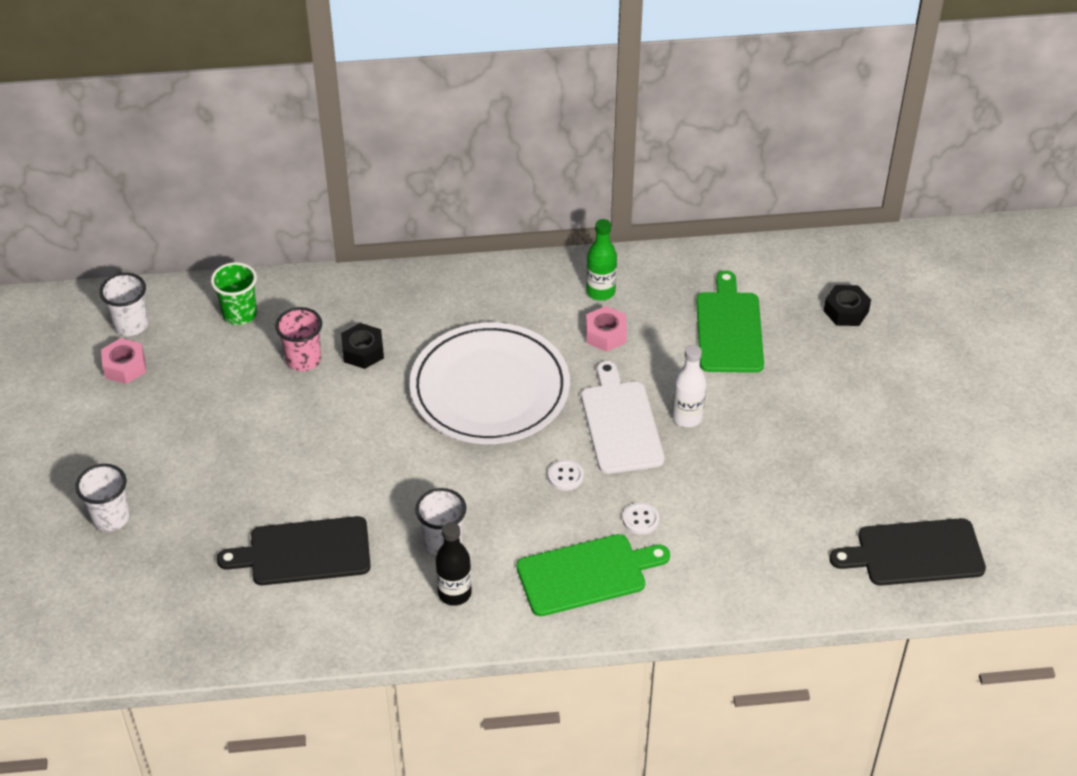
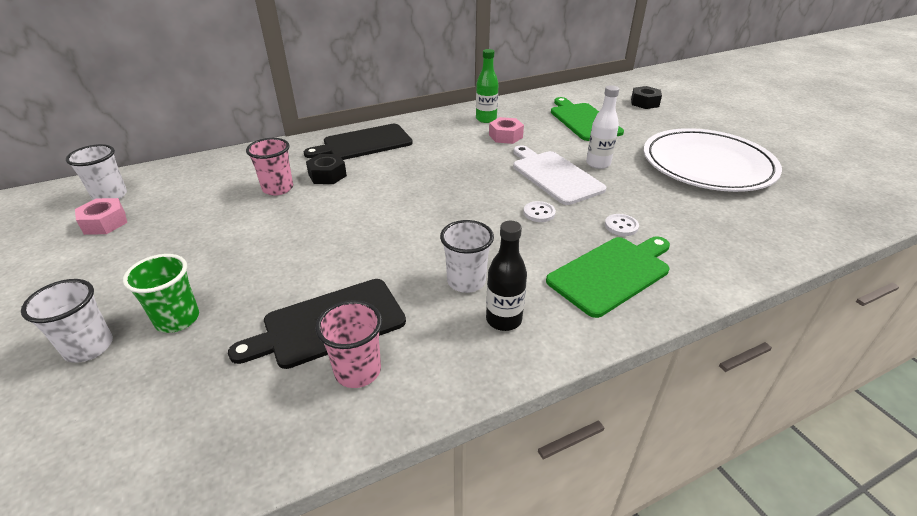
camera: 20 degrees left, 10 degrees down
(240, 314) = (213, 173): green cup -> green cup (177, 319)
(313, 604) = (358, 371): none -> pink cup
(490, 389) = (442, 176): white plate -> white plate (707, 165)
(914, 553) = (832, 201): black cutting board -> black cutting board (364, 143)

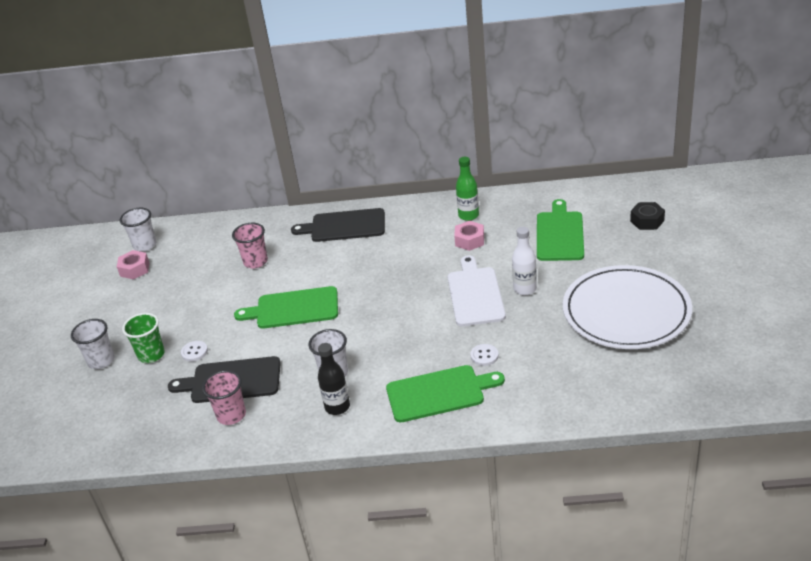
camera: 30 degrees right, 0 degrees up
(327, 175) = (297, 256): black nut -> none
(359, 224) = (293, 308): none -> green cutting board
(539, 213) = (430, 328): white button -> white button (194, 352)

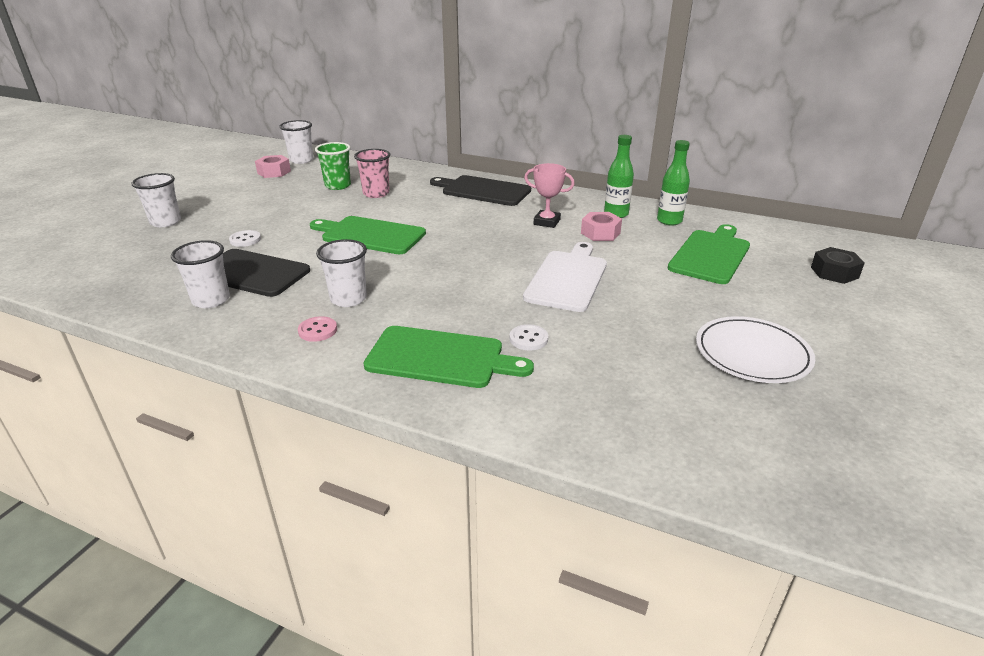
camera: 20 degrees right, 5 degrees down
(151, 355) = (208, 230): green cup -> green cup (338, 186)
(231, 415) = (211, 300): pink cup -> white cup
(337, 407) = (317, 330): black bottle -> pink button
(421, 243) = (547, 222): none -> pink trophy
(512, 209) = (669, 221): none -> green bottle
(525, 289) = (631, 291): white bottle -> none
(626, 312) = (752, 353): white plate -> white plate, size x0.60

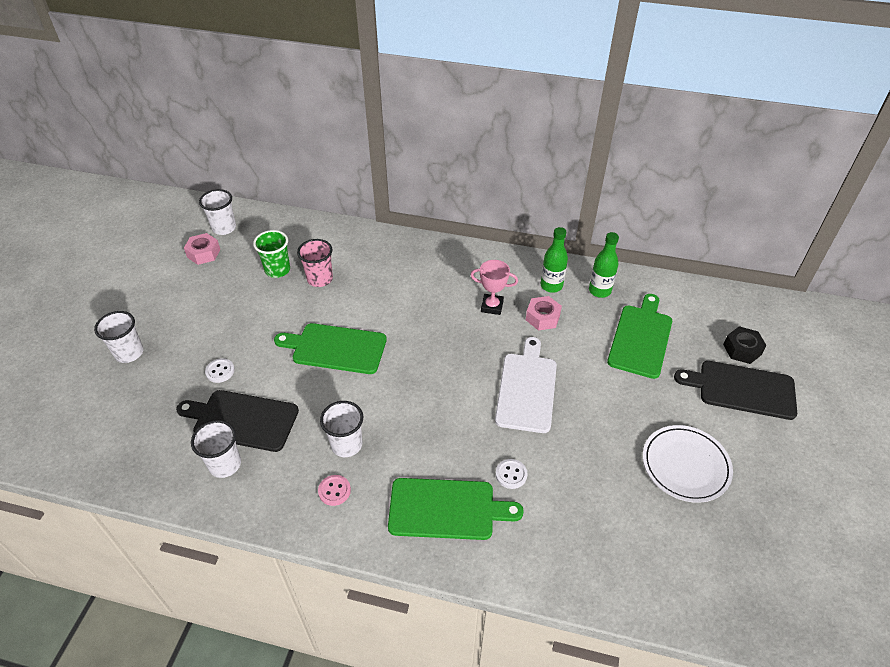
camera: 10 degrees left, 15 degrees up
(483, 191) = (421, 262): black cutting board -> black cutting board (742, 389)

